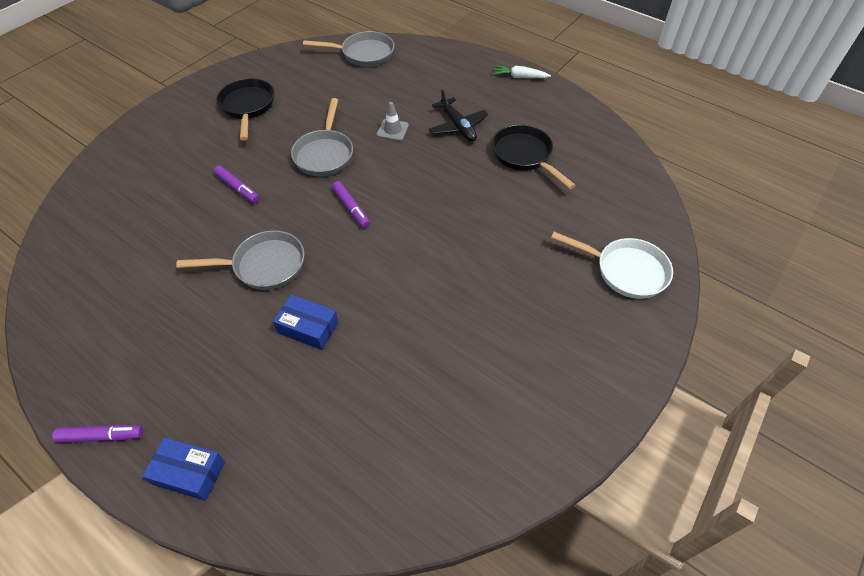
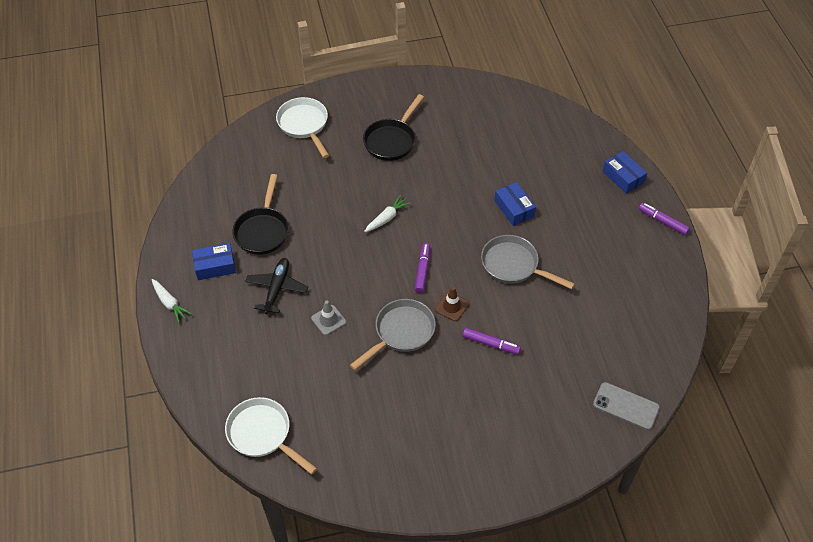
camera: 140 degrees left, 0 degrees up
(78, 210) = (626, 406): none -> grey phone
(237, 188) = (491, 344): purple marker -> purple marker turned 120 degrees clockwise
(247, 107) = (424, 435): black pan -> black pan (392, 140)
(297, 196) = (451, 306): none -> brown traffic cone
(363, 54) = (262, 434): grey pan -> white pan
(432, 232) = (387, 218): none -> white carrot
(523, 113) = (215, 266): none -> blue box

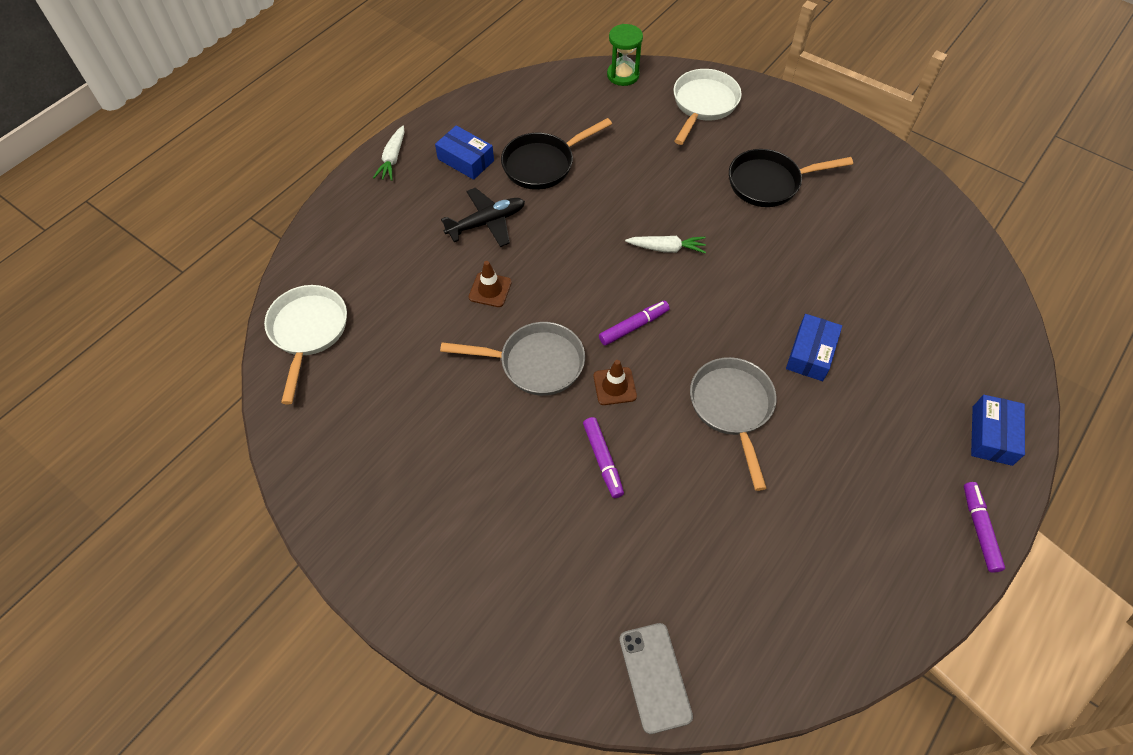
camera: 50 degrees right, 5 degrees up
(237, 143) = (623, 75): none -> green hourglass
(328, 320) = (490, 290): grey traffic cone -> brown traffic cone

